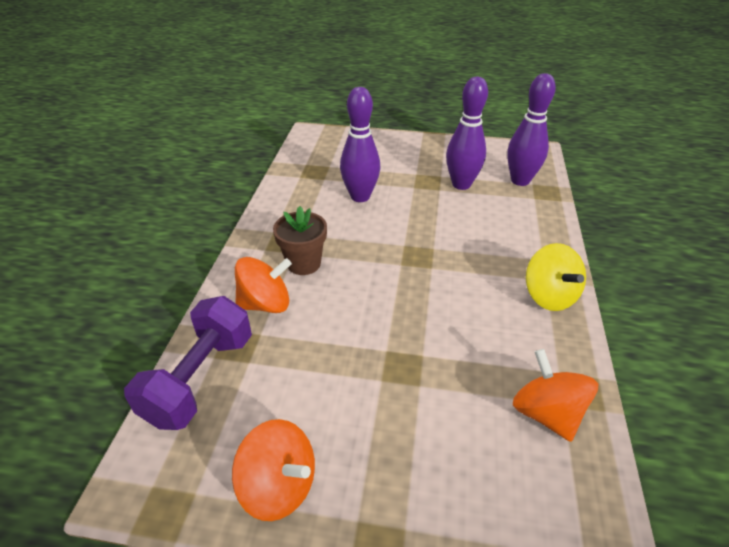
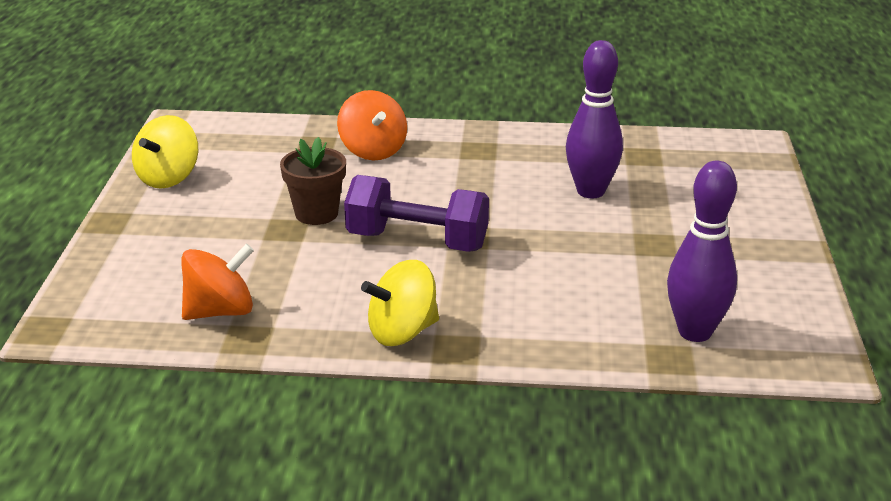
camera: 85 degrees right, 10 degrees down
(200, 379) = (277, 133): purple dumbbell -> purple dumbbell (417, 241)
(279, 485) = (168, 178): orange spinning top -> yellow spinning top
(304, 263) = (440, 164): brown flower pot -> brown flower pot (316, 213)
(461, 184) = (657, 273): purple bowling pin -> none

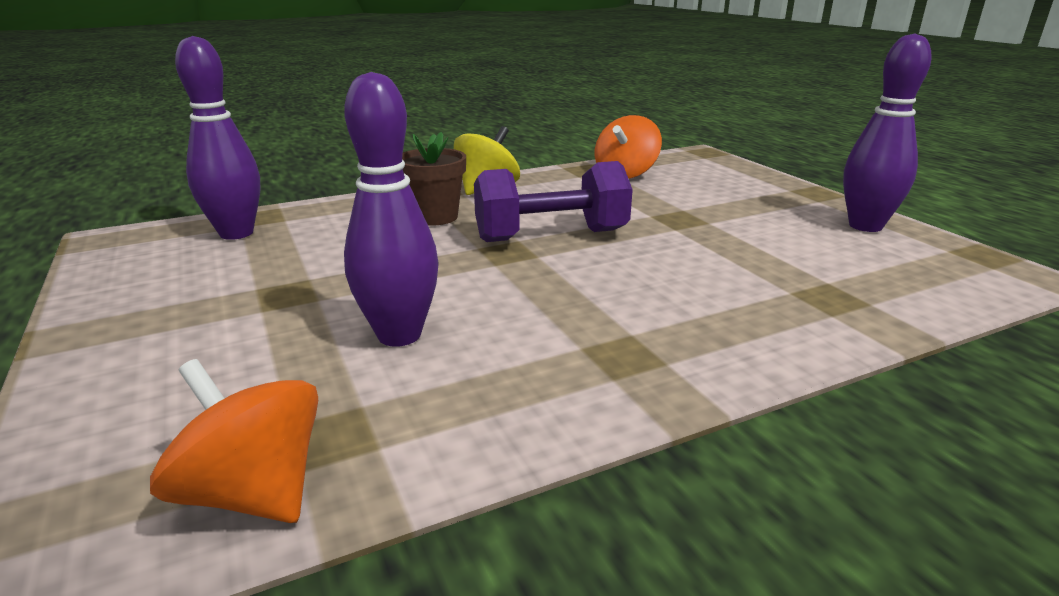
camera: 150 degrees right, 5 degrees down
(168, 178) = (865, 226): yellow spinning top -> purple bowling pin
(316, 213) = (677, 233): brown flower pot -> brown flower pot (435, 217)
(373, 150) = (751, 308): orange spinning top -> orange spinning top (254, 492)

